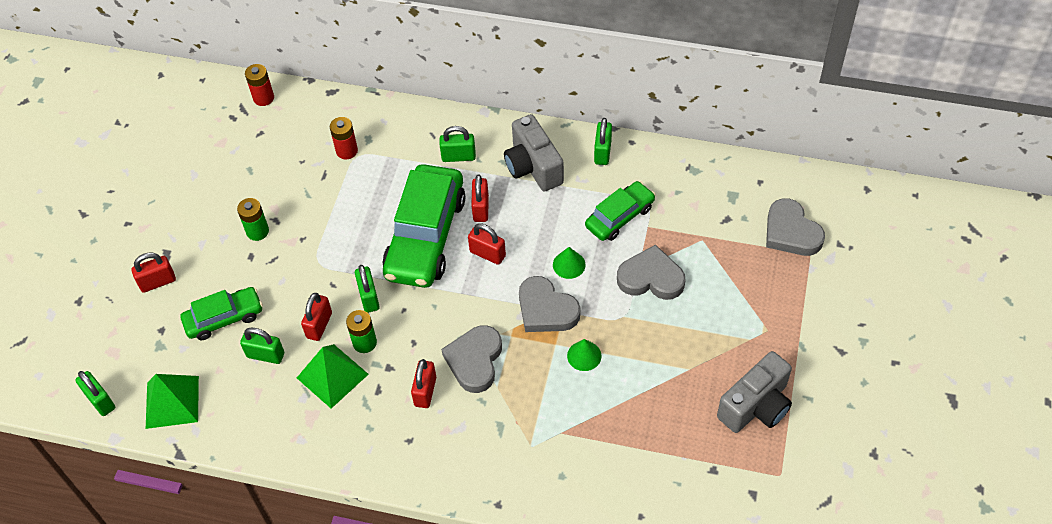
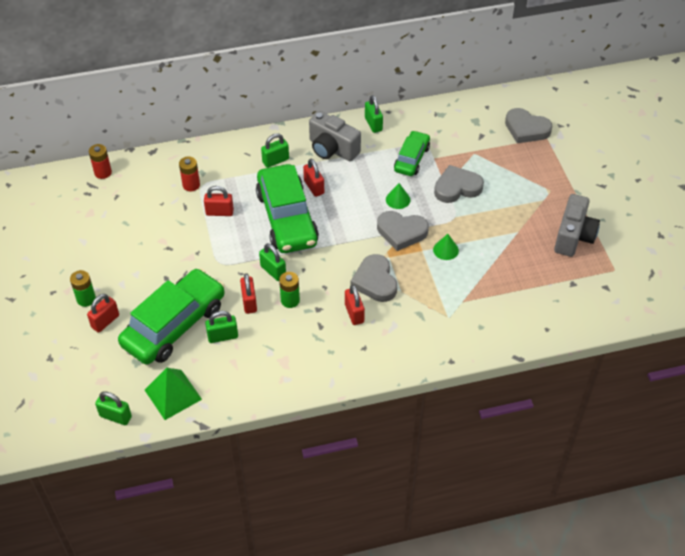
camera: 30 degrees left, 5 degrees down
(224, 318) = (174, 325): green car -> green car, size x1.80
(257, 231) = (160, 260): green battery -> green battery (86, 299)
(332, 376) = (281, 330): green pyramid -> none
(487, 254) = (338, 213): red padlock -> red padlock (219, 212)

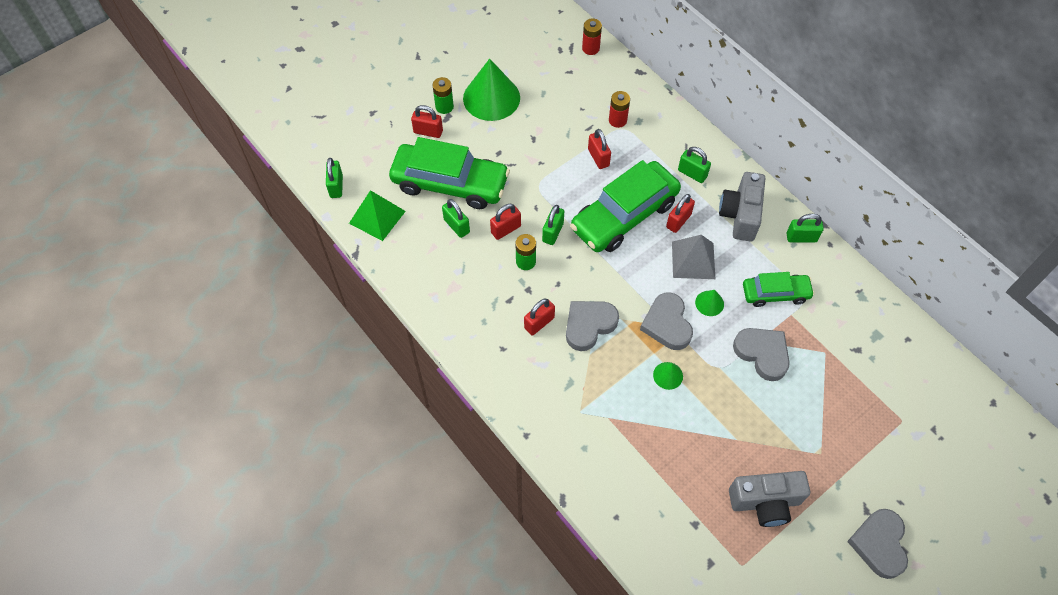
camera: 65 degrees right, 10 degrees up
(102, 261) = (491, 98): none -> green cone
(354, 193) = (693, 260): none -> grey pyramid
(373, 124) = (801, 237): green padlock -> green padlock turned 45 degrees clockwise
(526, 129) = (901, 394): grey heart -> grey heart (879, 544)

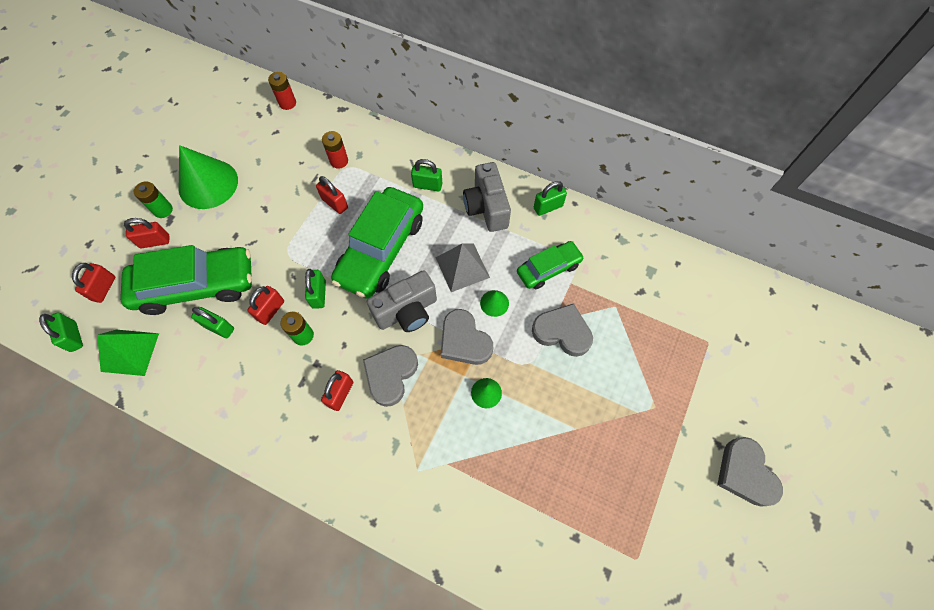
camera: 25 degrees left, 5 degrees up
(678, 221) = (433, 235): red padlock -> red padlock (104, 288)
(765, 502) = (629, 481): grey camera -> grey camera (407, 311)

